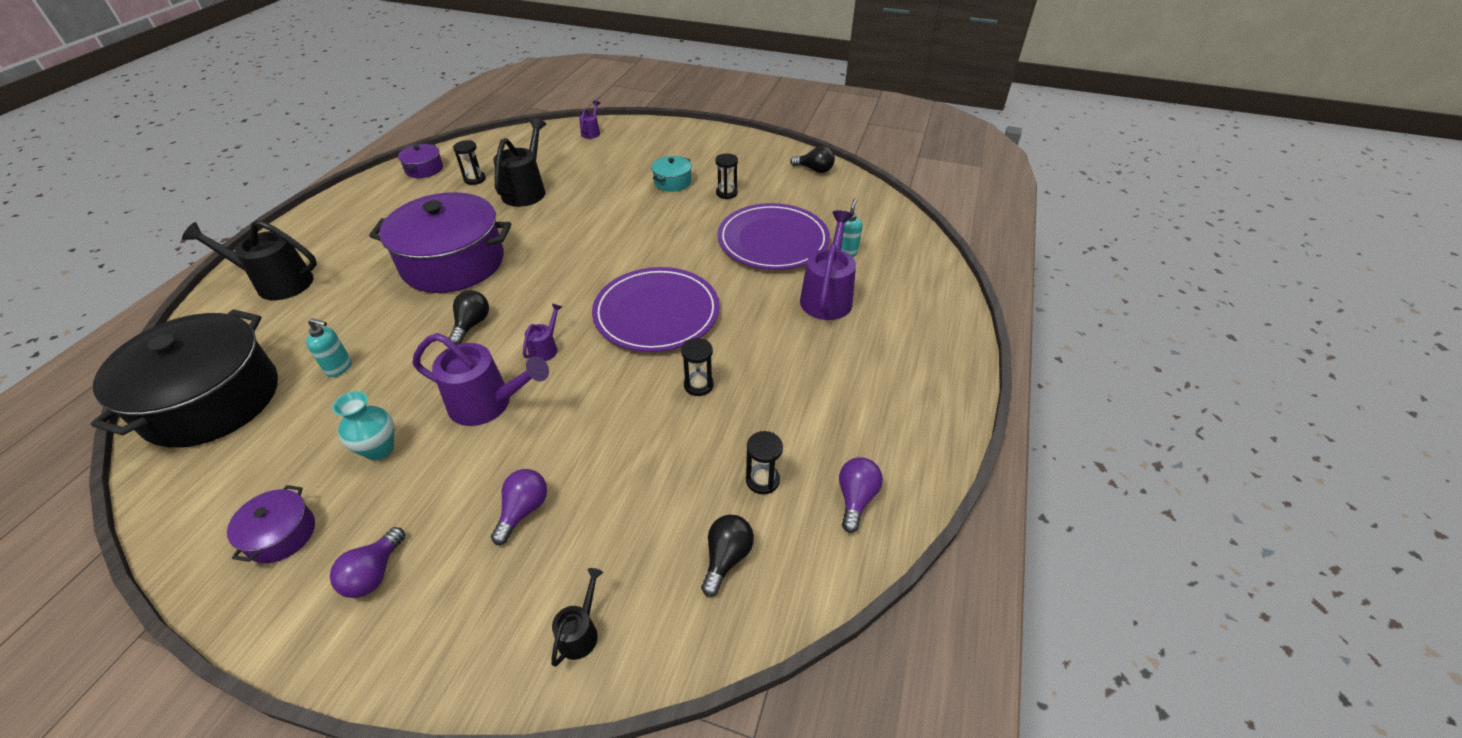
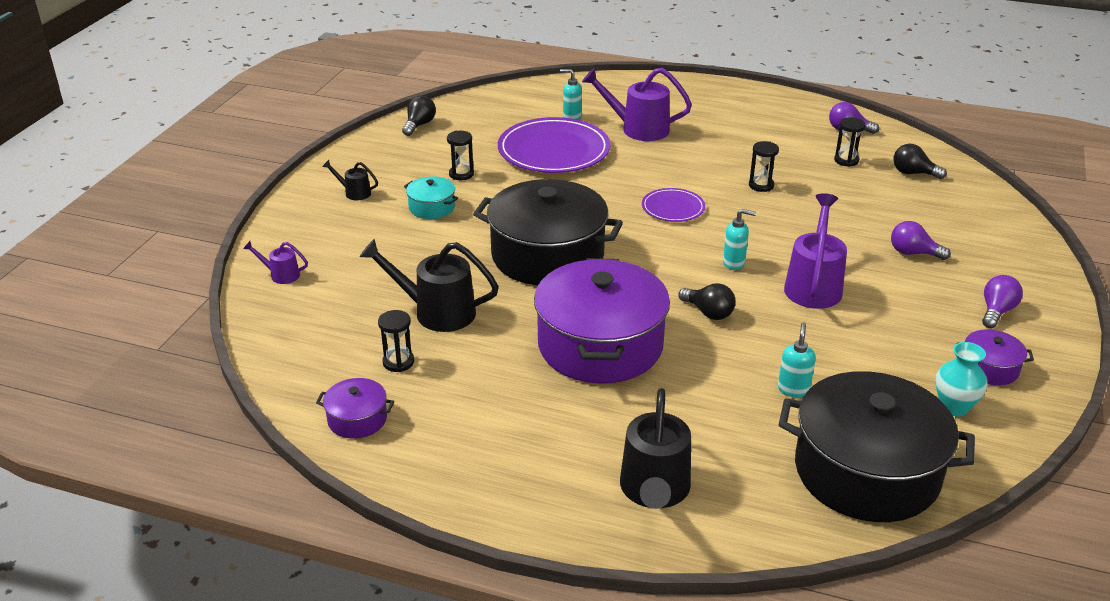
camera: 90 degrees left, 10 degrees down
(374, 574) = (996, 311): purple light bulb -> purple light bulb turned 75 degrees counterclockwise
(379, 449) = (885, 336): turquoise vase -> turquoise vase (954, 407)
(472, 324) = (708, 312): black light bulb -> black light bulb turned 150 degrees counterclockwise
(546, 348) = (734, 263): purple watering can -> turquoise soap dispenser
(581, 631) = (990, 221): black watering can -> black watering can (354, 193)
(588, 238) = (547, 255): none -> black pot
(656, 313) = (673, 208): purple plate -> purple plate, size x0.52

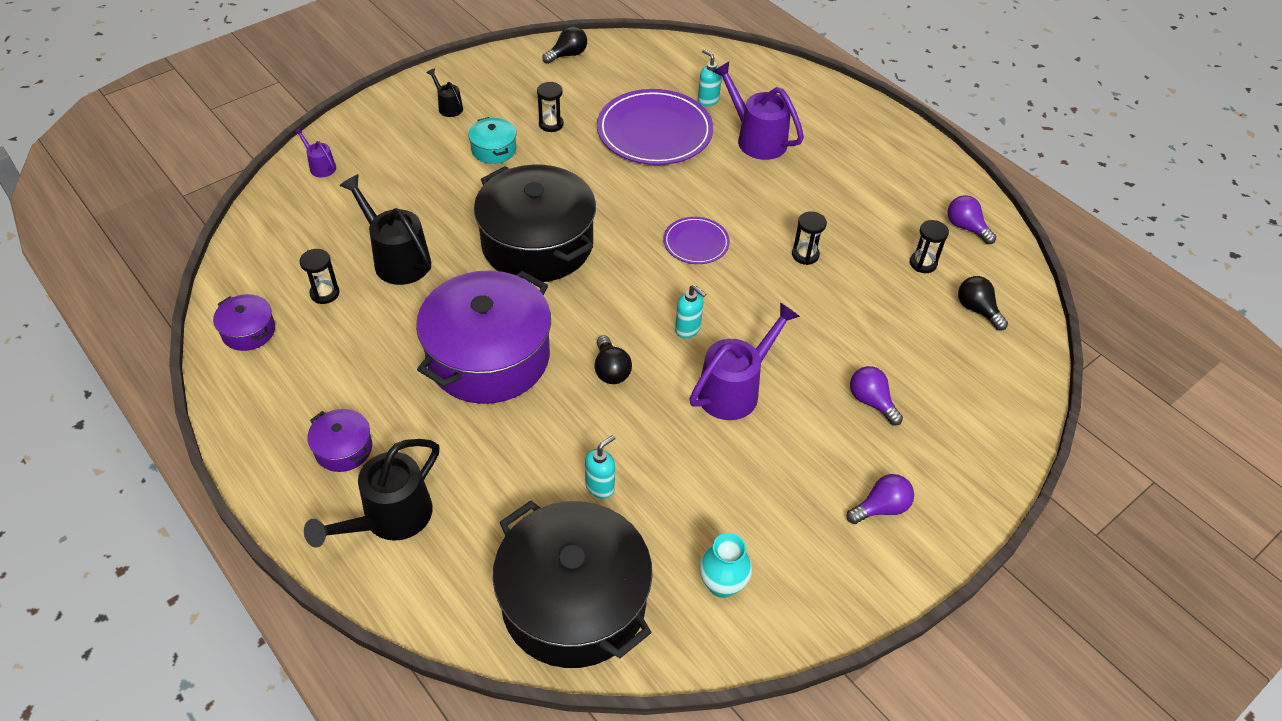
camera: 30 degrees right, 15 degrees up
(989, 368) = (802, 564): purple pot -> purple pot (343, 449)

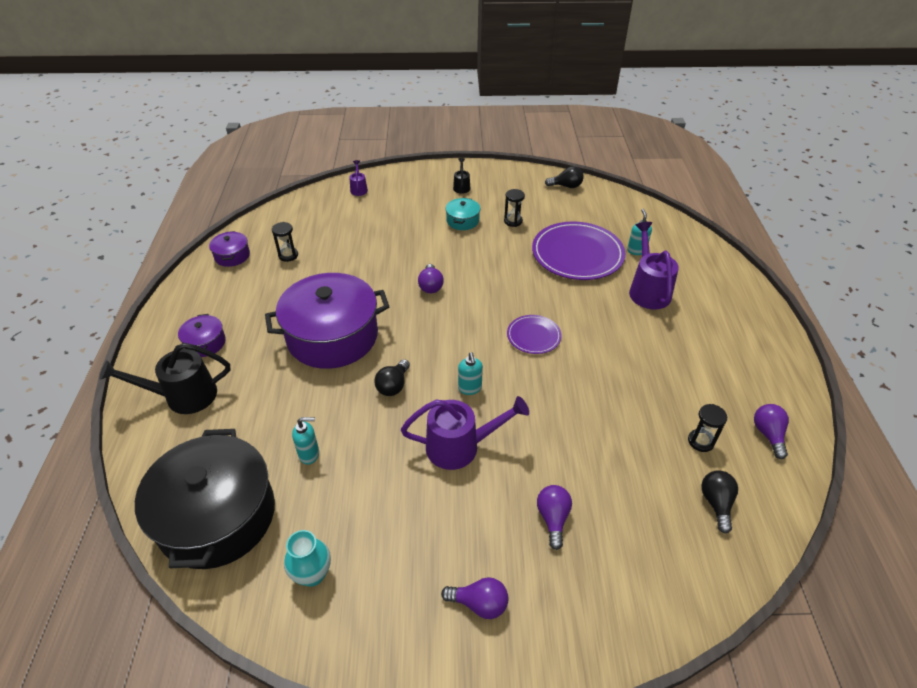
camera: 40 degrees right, 5 degrees down
(396, 258) = (344, 255): black watering can -> none
(537, 244) = (431, 286): black pot -> purple light bulb
(805, 255) = (607, 384): black hourglass -> none

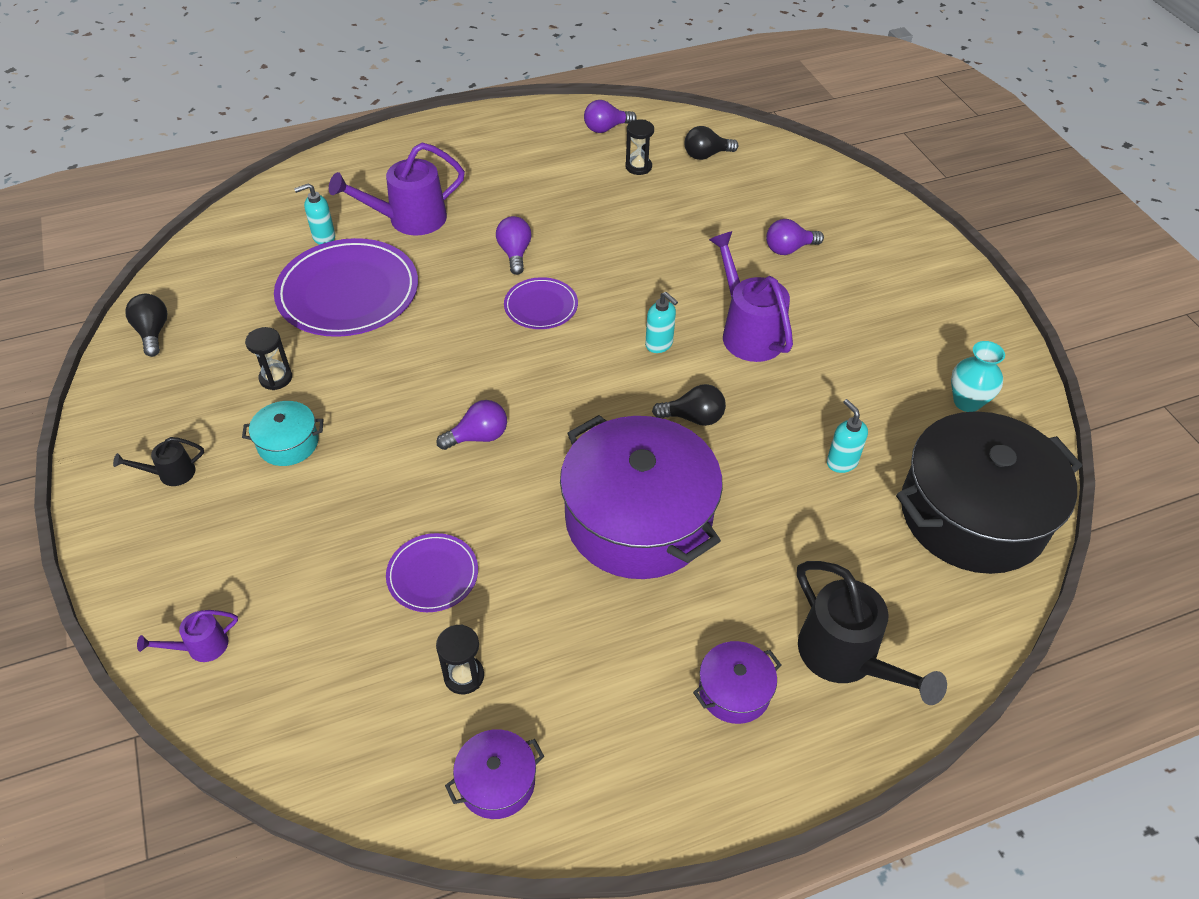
camera: 110 degrees left, 5 degrees up
(349, 255) = (432, 575): none -> purple plate
(470, 388) = (659, 344): turquoise soap dispenser -> turquoise soap dispenser turned 75 degrees clockwise
(479, 604) = (904, 279): purple light bulb -> purple light bulb (515, 253)

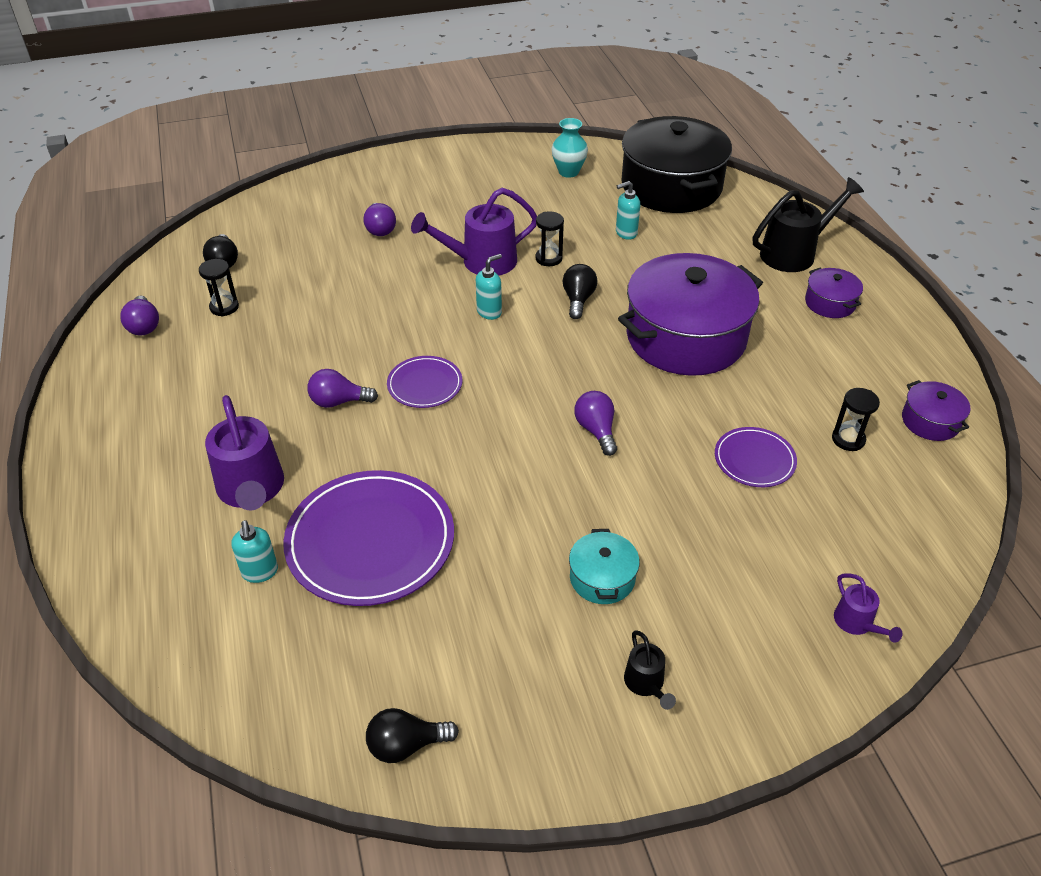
camera: 85 degrees left, 5 degrees down
(276, 378) = (504, 598): black hourglass -> black hourglass (548, 258)

